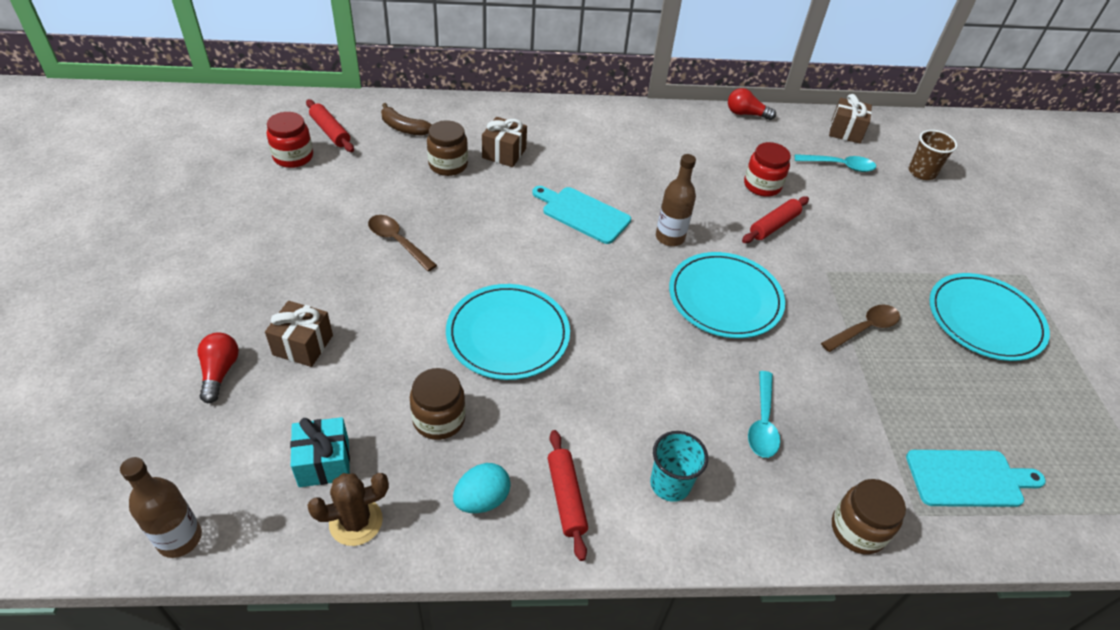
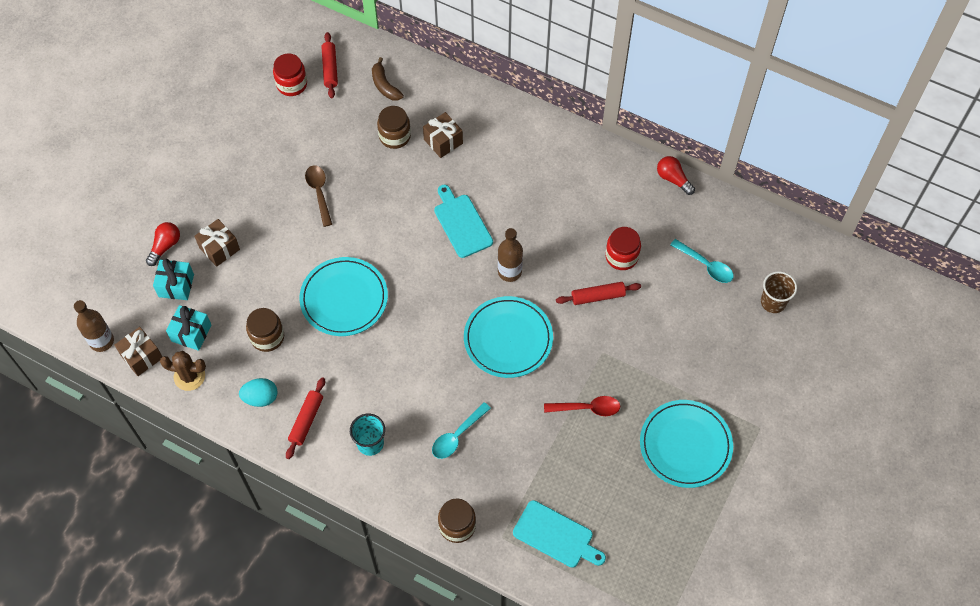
camera: 35 degrees right, 15 degrees up
(264, 412) = (176, 285): none -> turquoise gift
(845, 131) = (746, 233): brown gift -> brown gift (141, 356)
(864, 329) = (587, 408): brown spoon -> red spoon

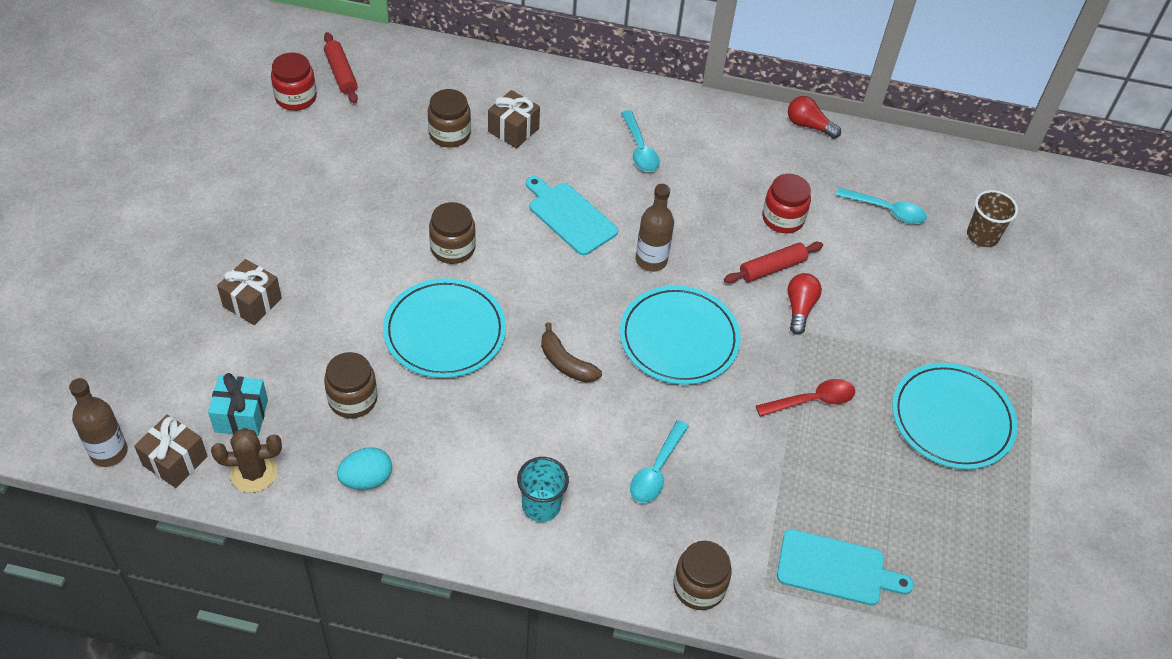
camera: 20 degrees left, 10 degrees down
(165, 246) = (173, 313): red light bulb -> red light bulb (800, 308)
(176, 285) = (202, 359): turquoise gift -> none
(306, 420) = (441, 495): red rolling pin -> none
(319, 193) = (370, 213): brown spoon -> none
(369, 233) = (453, 248): none -> brown jar
(385, 85) = (418, 81): brown banana -> brown banana (565, 363)
(533, 176) = (640, 149): none -> turquoise spoon

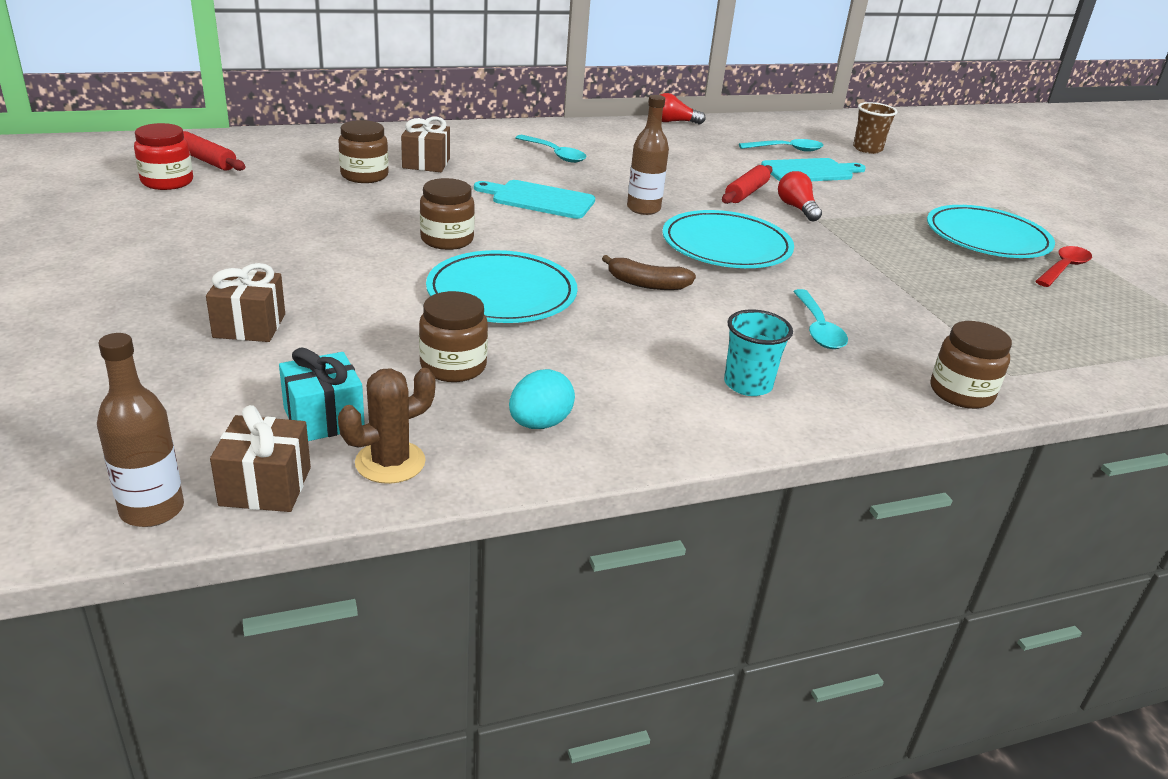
camera: 30 degrees left, 20 degrees down
(783, 218) = (718, 167): red jar -> none
(812, 400) = (878, 254): red spoon -> red spoon (1063, 268)
(836, 569) = (1043, 344): turquoise cutting board -> turquoise cutting board (810, 171)

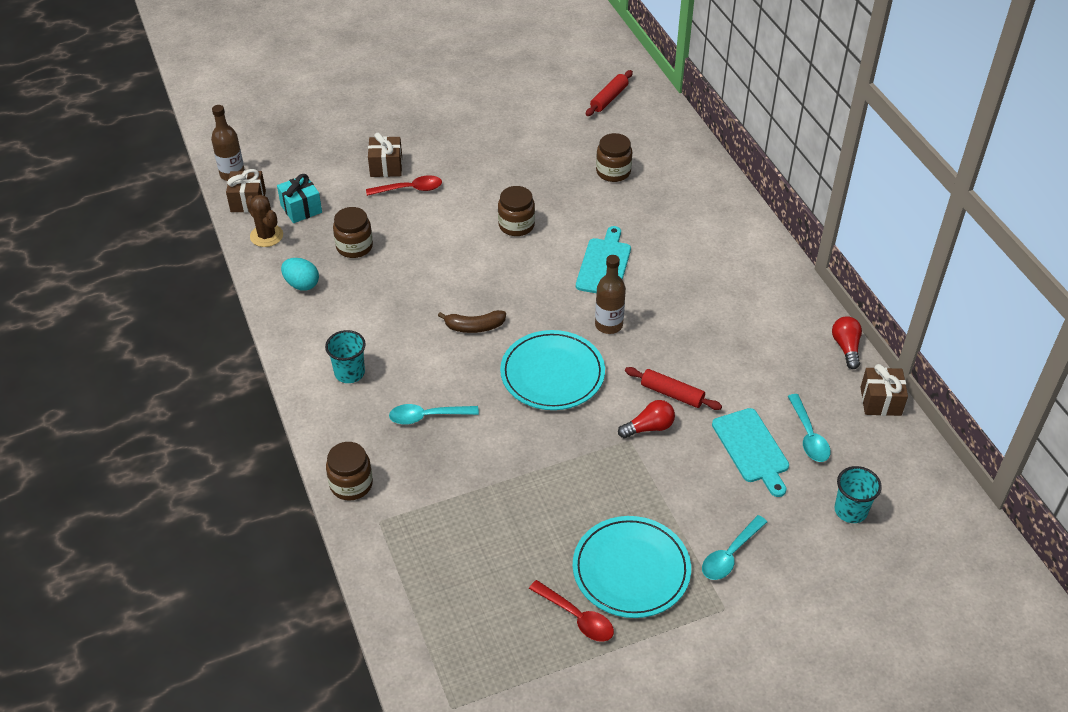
camera: 90 degrees right, 15 degrees up
(167, 182) = (565, 92): red jar -> none
(324, 309) = (410, 189): none -> red spoon
(426, 163) = (652, 198): brown gift -> brown gift (880, 401)
(502, 293) = (444, 258): turquoise plate -> none
(554, 154) = (708, 267): turquoise spoon -> turquoise spoon (730, 555)
(647, 284) = (474, 327): brown banana -> brown banana turned 105 degrees counterclockwise
(867, 149) = (850, 510): brown cup -> turquoise cup

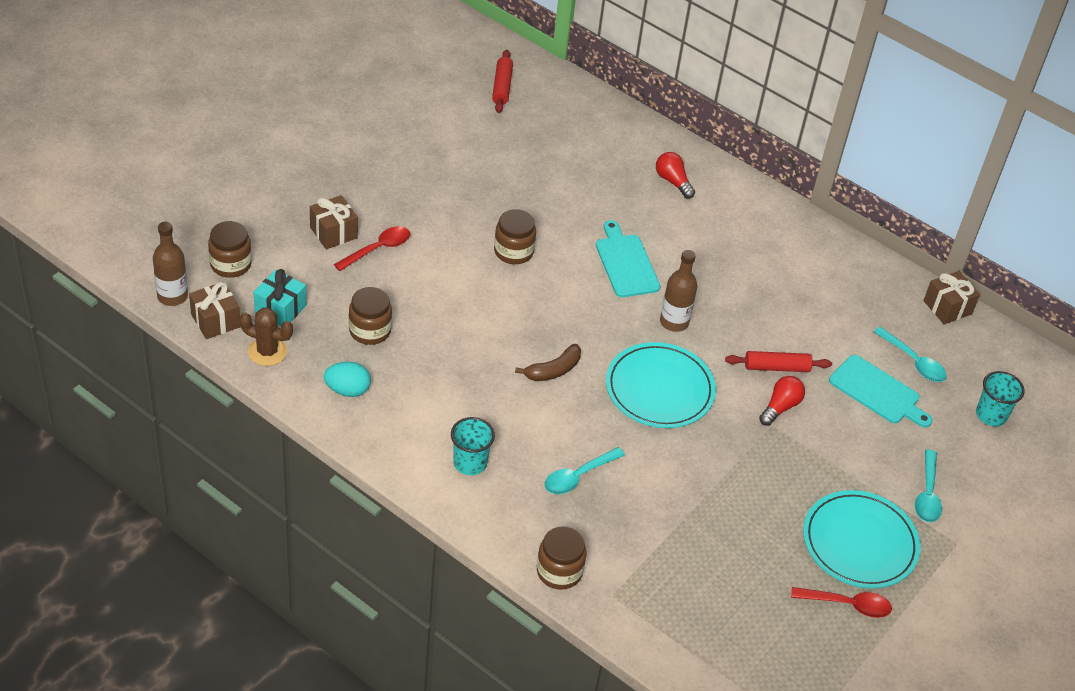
camera: 35 degrees left, 0 degrees up
(613, 172) = (563, 164): brown jar -> brown jar (231, 264)
(846, 347) = (887, 268): red light bulb -> red light bulb (673, 181)

